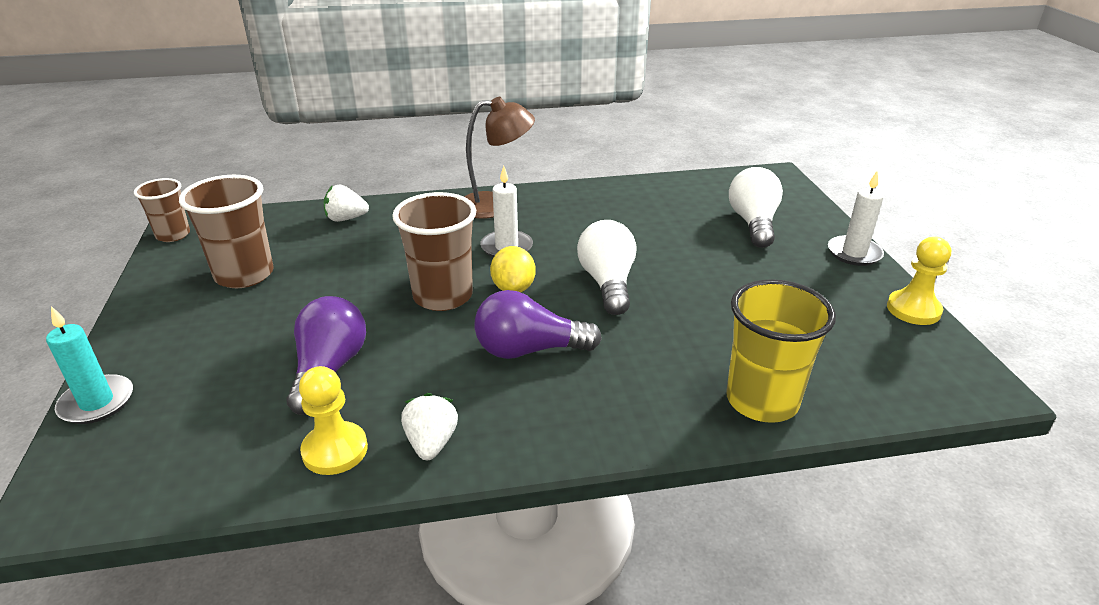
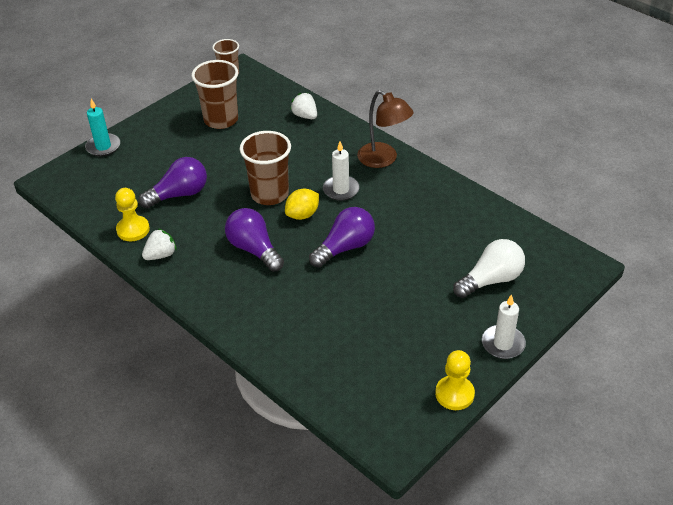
camera: 55 degrees right, 10 degrees up
(607, 283) = (345, 247): white light bulb -> purple light bulb
(762, 401) = (291, 354): yellow cup -> none

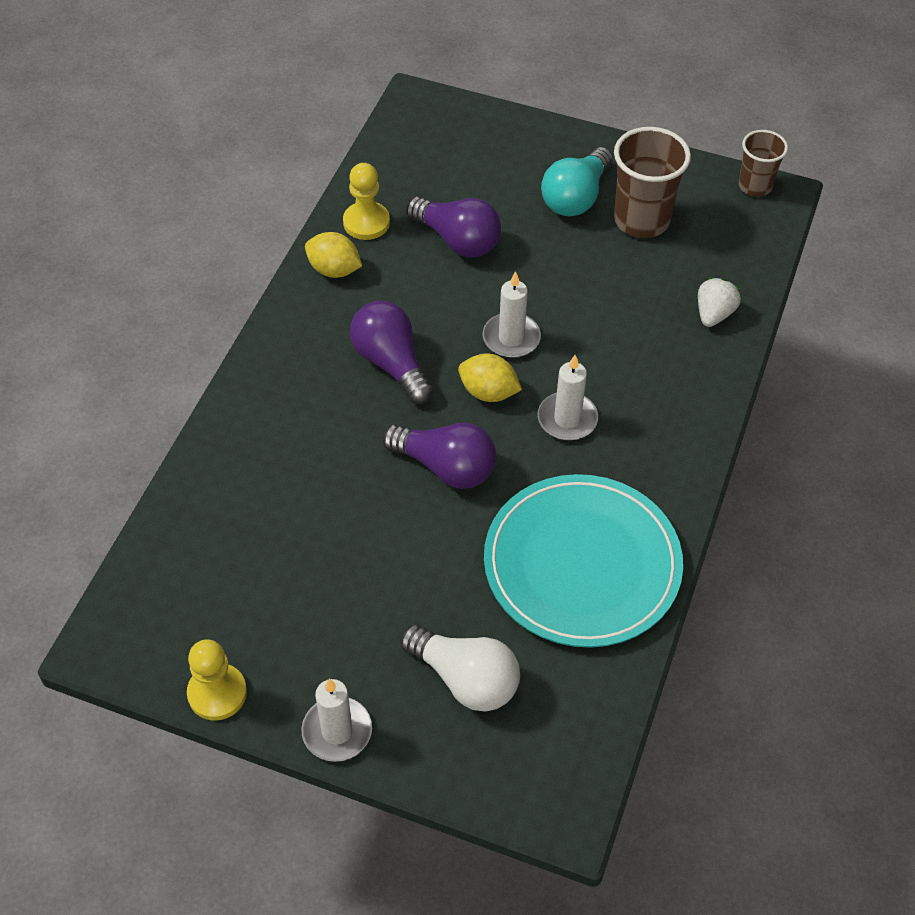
camera: 65 degrees right, 10 degrees up
(103, 146) = (508, 123): turquoise candle -> none
(161, 255) = (334, 270): white strawberry -> yellow lemon
(184, 138) = (576, 197): none -> turquoise light bulb
(254, 249) = (391, 363): purple light bulb -> purple light bulb turned 60 degrees counterclockwise
(269, 194) = (511, 338): brown cup -> white candle
(383, 159) = (669, 450): brown lamp -> none
(439, 213) = (582, 564): none -> turquoise plate

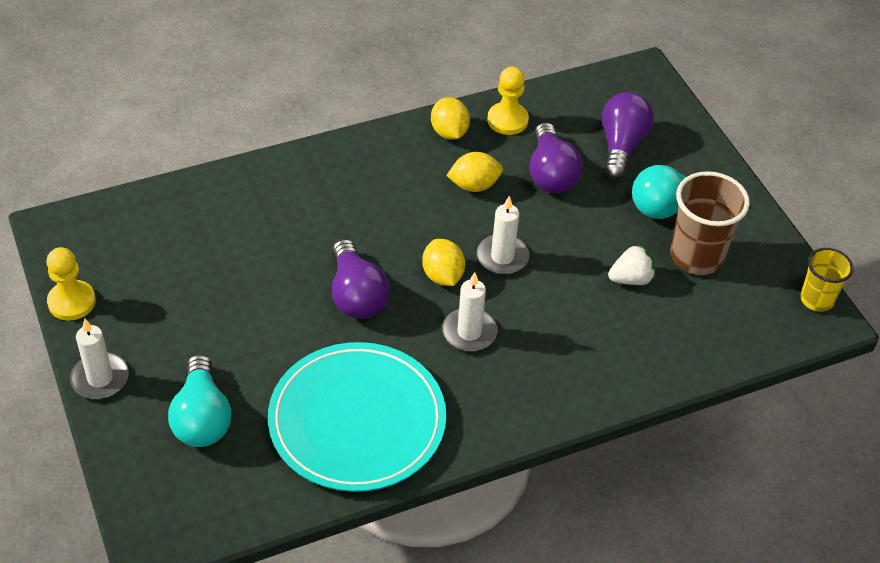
camera: 45 degrees right, 5 degrees down
(391, 363) = (408, 211): purple light bulb -> purple light bulb (621, 146)
(413, 298) = (474, 185): none -> yellow lemon
(465, 679) = (202, 418): white light bulb -> turquoise light bulb
(714, 314) = (662, 353): white strawberry -> white strawberry (631, 279)
(755, 186) = (816, 300): brown cup -> yellow cup

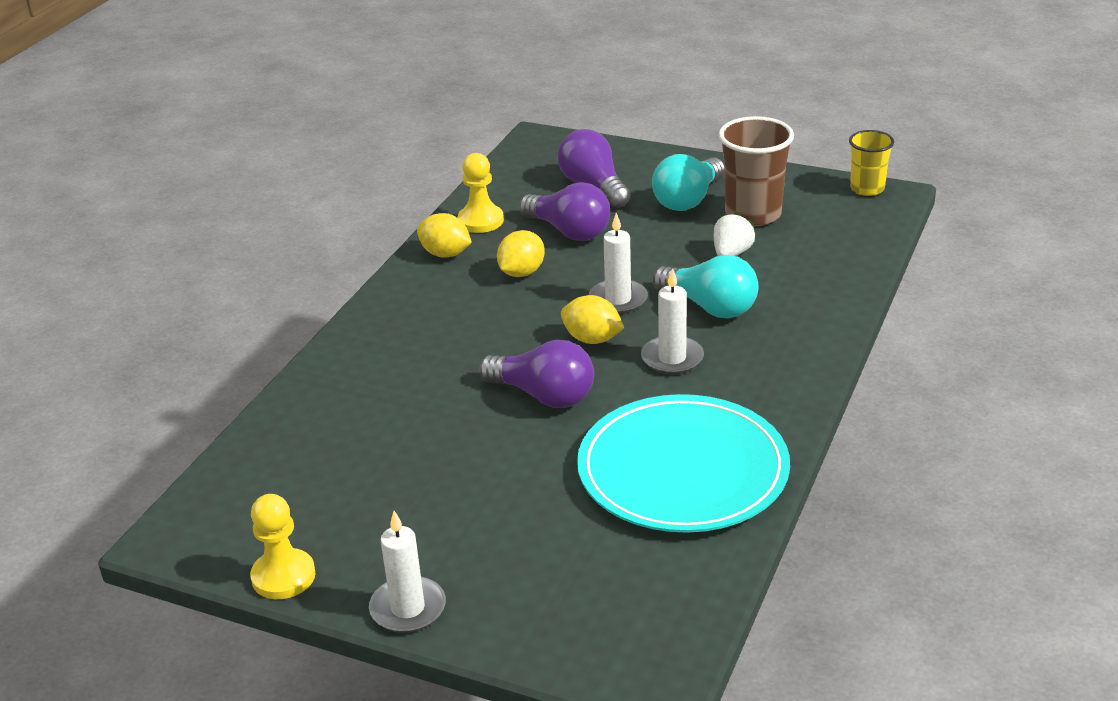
camera: 40 degrees left, 15 degrees down
(202, 418) = (551, 564): turquoise light bulb -> turquoise light bulb (710, 307)

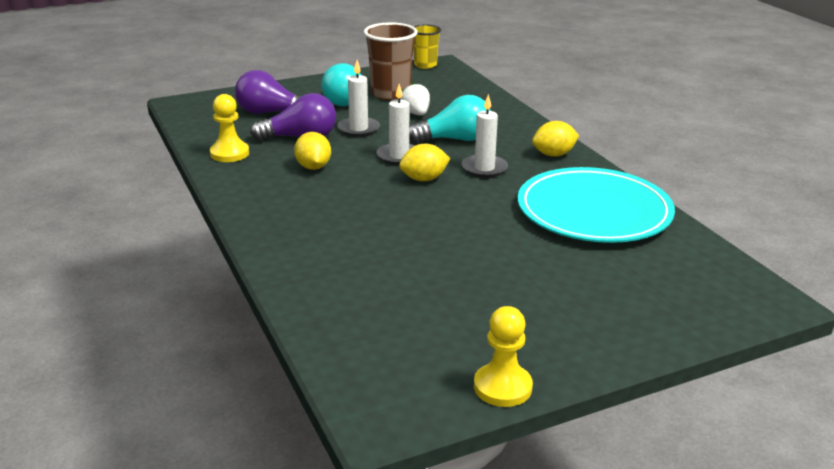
camera: 50 degrees left, 5 degrees down
(408, 608) = (605, 352): white candle -> white candle (358, 129)
(445, 254) = (241, 178): yellow lemon -> yellow lemon (553, 155)
(544, 396) = (454, 216): purple light bulb -> none

